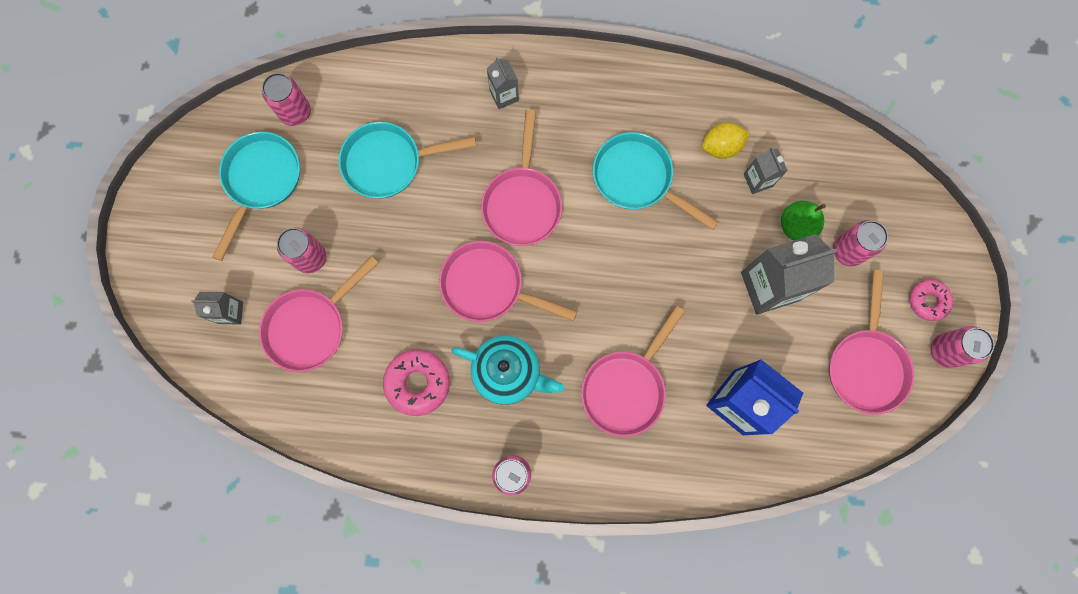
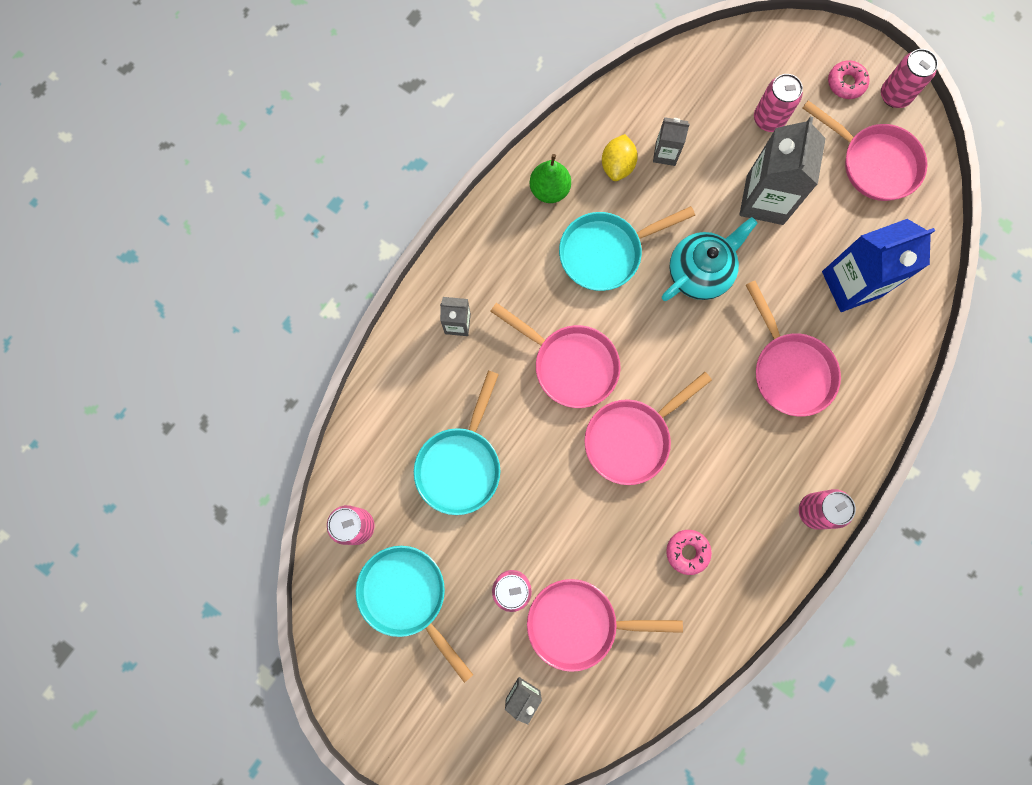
camera: 60 degrees left, 0 degrees up
(311, 326) = (579, 623): pink pan -> pink pan turned 105 degrees clockwise
(417, 383) = (687, 552): pink donut -> pink donut, size x0.65
(508, 372) = (721, 465): turquoise teapot -> turquoise teapot (700, 272)
(796, 226) = (724, 146): green pear -> green pear (549, 190)

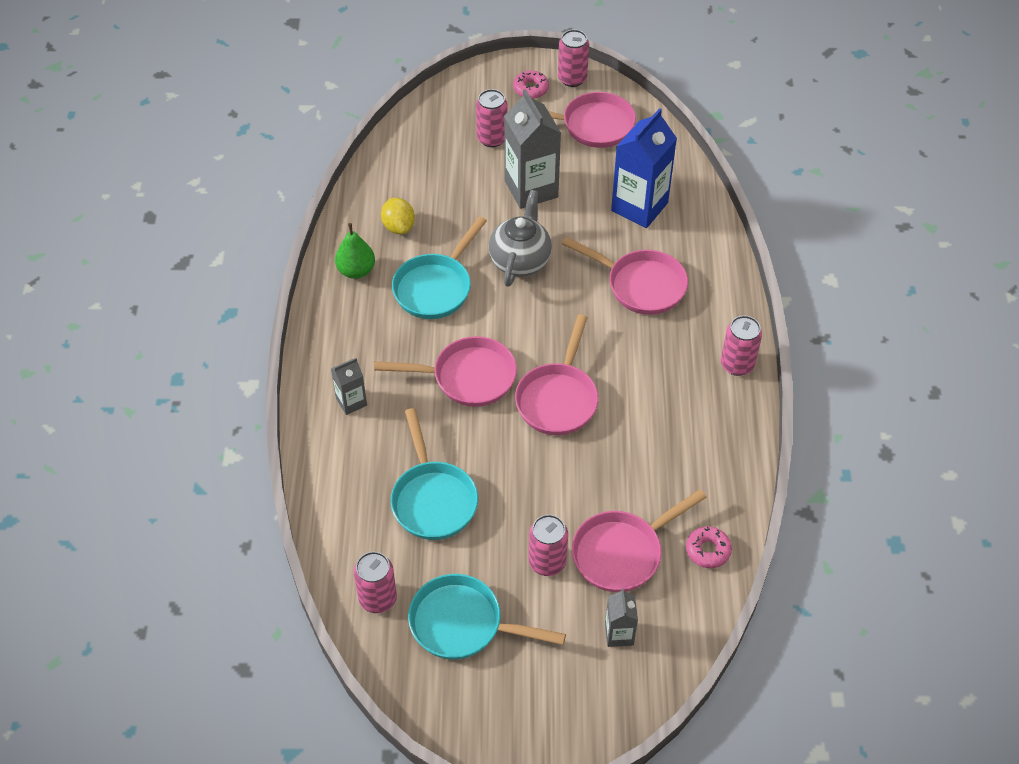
camera: 35 degrees left, 25 degrees down
(665, 153) = (430, 200): grey carton -> none
(687, 552) = (665, 449): pink donut -> pink donut (708, 550)
(700, 272) = (520, 260): turquoise teapot -> grey teapot

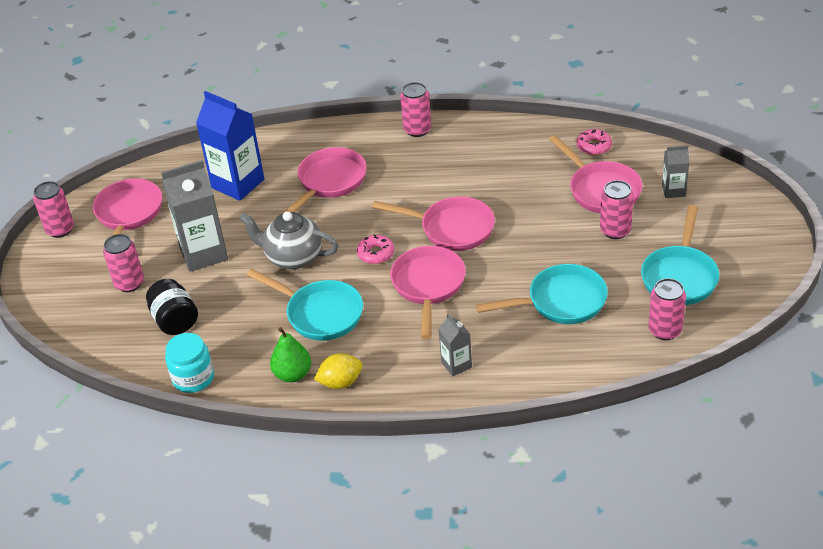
camera: 85 degrees left, 10 degrees down
(361, 198) = (193, 378): none -> turquoise jar
(398, 226) = (238, 346): yellow lemon -> yellow lemon (340, 382)
(437, 177) = (175, 320): none -> black jar
(531, 89) = (66, 258): pink donut -> pink donut (376, 253)

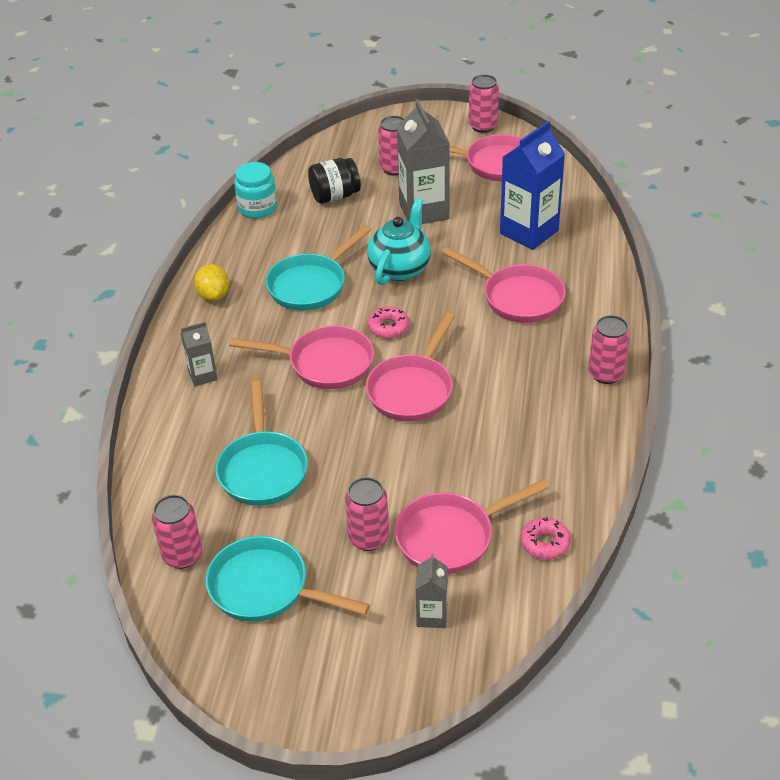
camera: 95 degrees right, 0 degrees up
(293, 257) = (400, 268): grey teapot -> turquoise teapot
(293, 374) = (237, 266): green pear -> none

